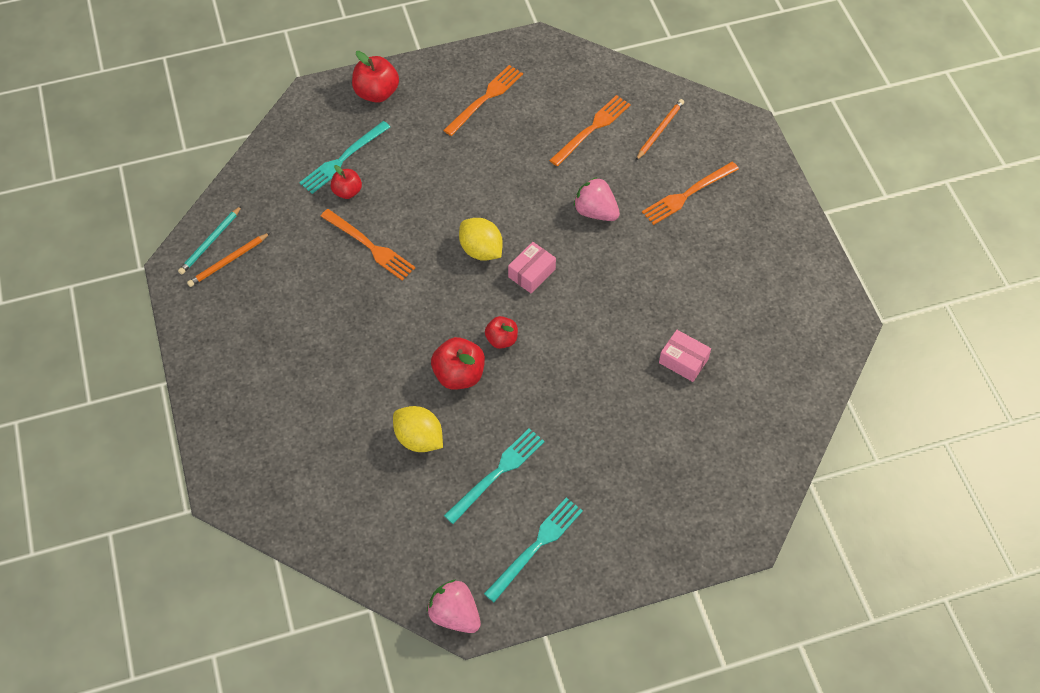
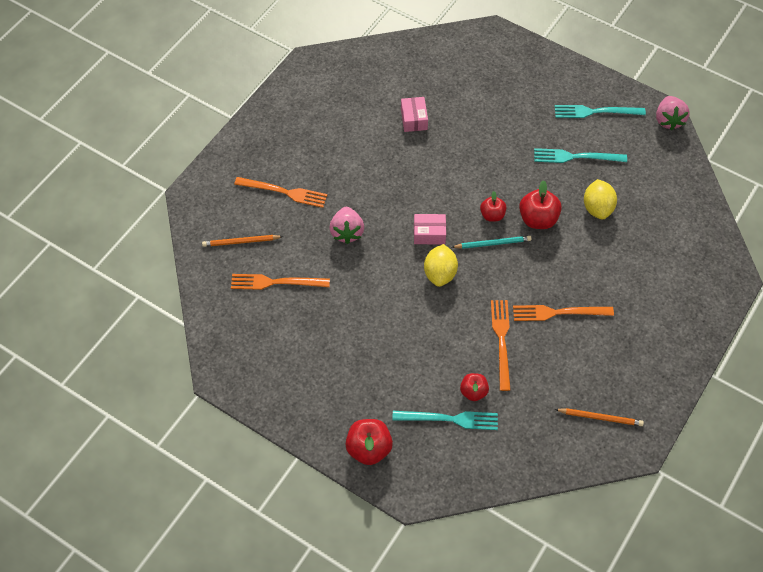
camera: 130 degrees left, 0 degrees up
(210, 242) = (599, 444): turquoise pencil -> turquoise pencil (493, 243)
(485, 98) = (307, 370): orange fork -> orange fork (558, 312)

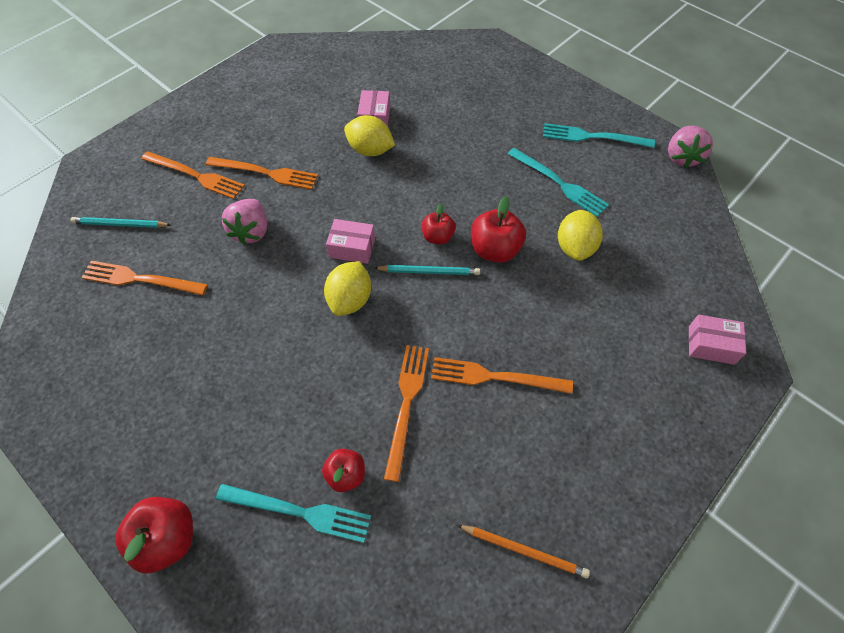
camera: 10 degrees right, 0 degrees up
(241, 242) = (120, 224): orange pencil -> turquoise pencil
(340, 181) = (266, 173): none -> orange fork
(419, 149) = (370, 150): none -> yellow lemon
(576, 157) = (559, 183): turquoise fork -> turquoise fork turned 150 degrees counterclockwise
(705, 267) = (711, 345): none -> pink box

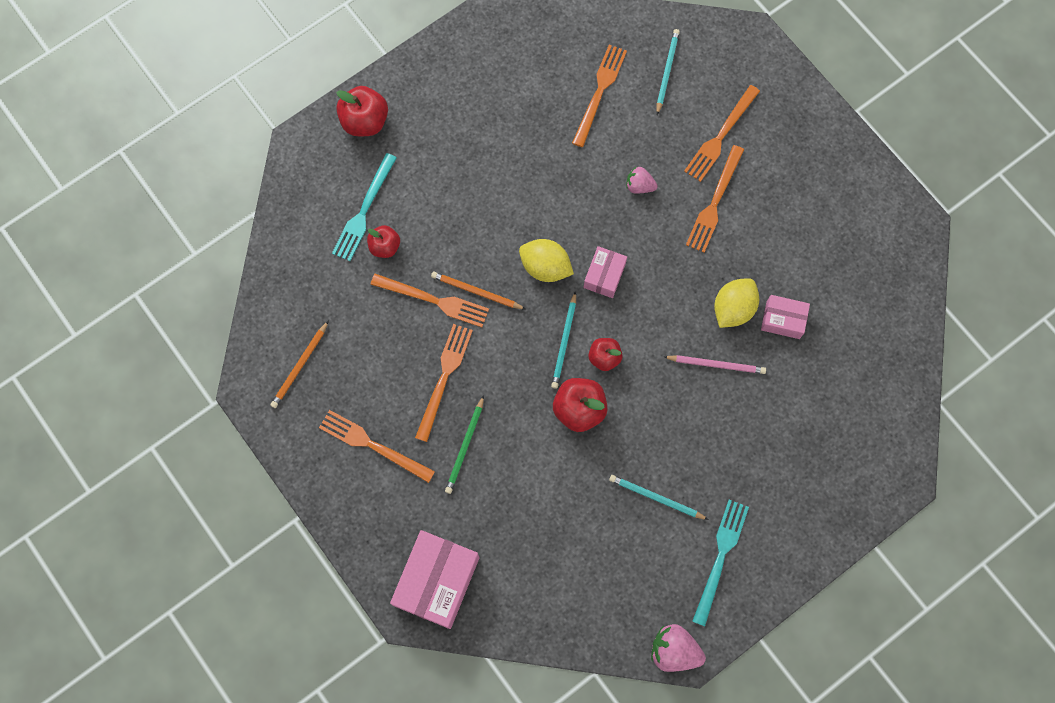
camera: 100 degrees right, 15 degrees up
(251, 231) = (639, 186): pink strawberry -> pink strawberry, size x0.64
(388, 361) = (476, 292): none -> orange pencil
(425, 156) = (716, 364): none -> pink pencil
(559, 183) = (656, 498): turquoise fork -> turquoise pencil
(564, 343) = (465, 446): none -> green pencil
(575, 247) = (569, 489): yellow lemon -> none
(594, 438) = (373, 445): none -> orange fork
(711, 345) = (437, 581): pink box -> pink box, size x1.83

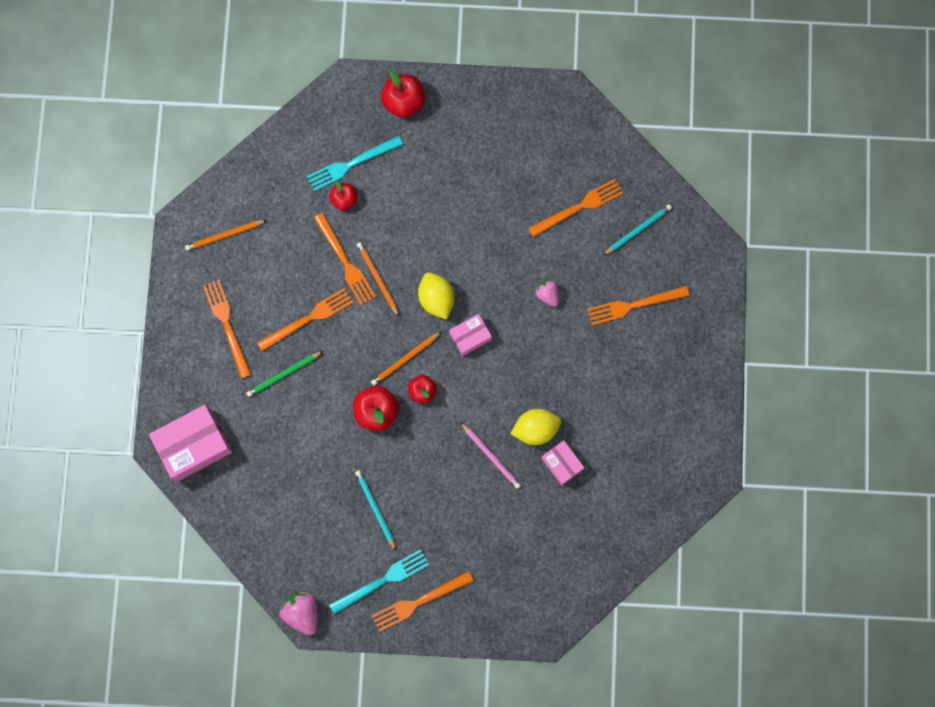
camera: 40 degrees right, 5 degrees up
(564, 342) = (405, 359): turquoise pencil -> orange pencil
(714, 202) = (588, 347): orange fork -> orange fork (419, 601)

